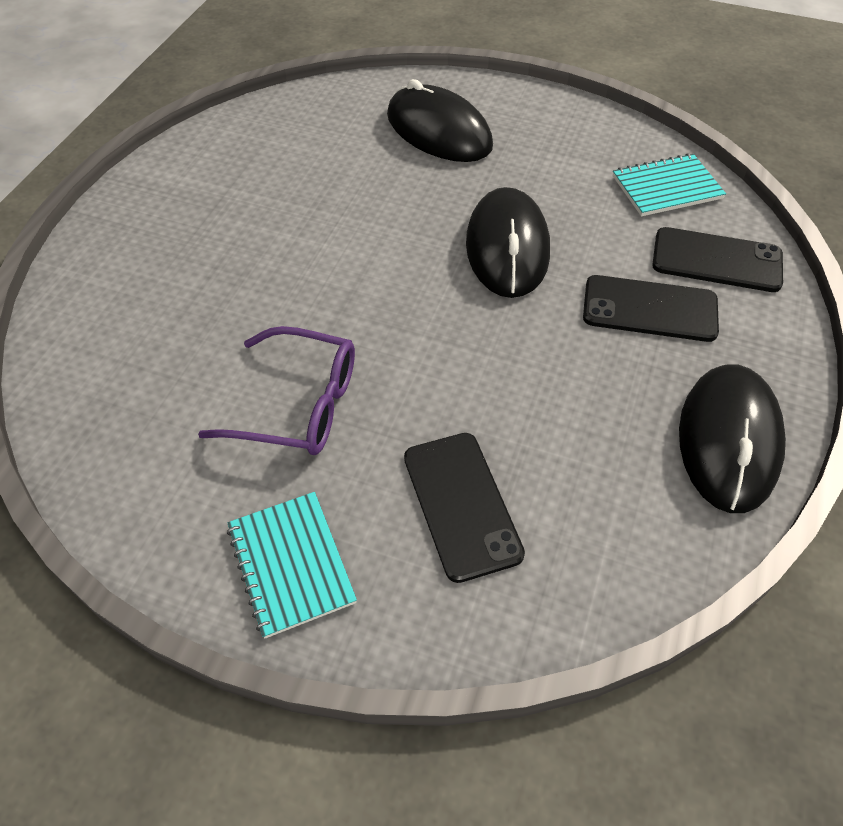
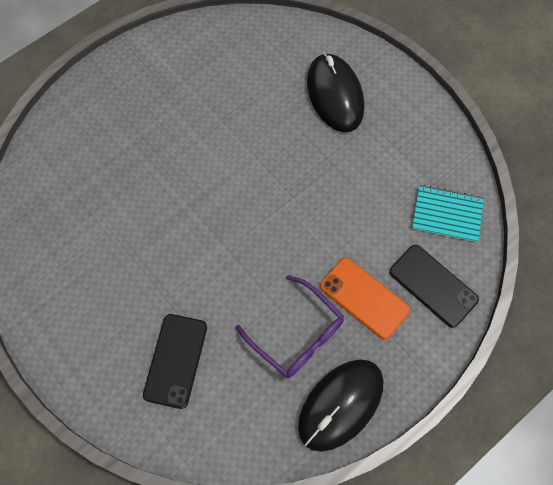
camera: 30 degrees right, 15 degrees up
(291, 564) = (77, 345): turquoise notebook -> none
(299, 405) = (133, 255): purple glasses -> purple glasses (297, 334)
(507, 247) = (313, 209): black mouse -> none
(649, 309) = (364, 297): black phone -> orange phone

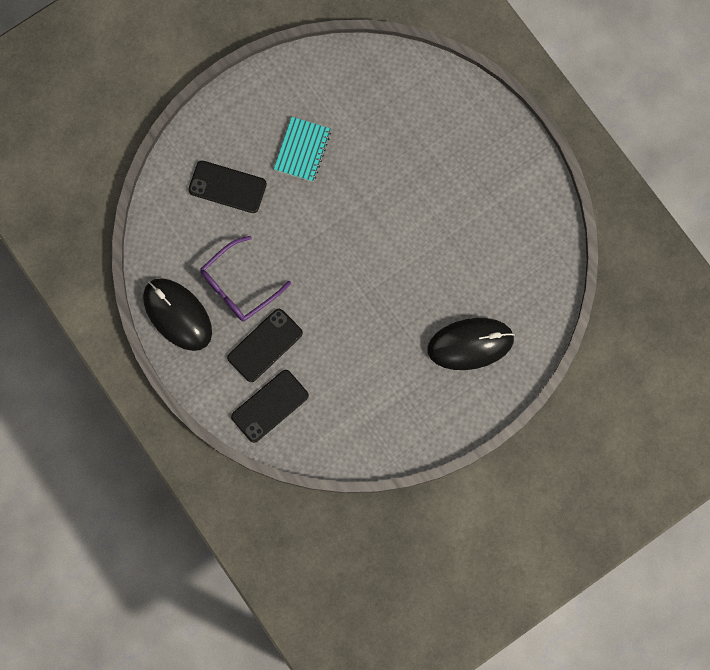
camera: 95 degrees right, 10 degrees up
(364, 297) = (265, 345): orange phone -> black phone
(447, 214) = (336, 430): turquoise notebook -> turquoise notebook (302, 150)

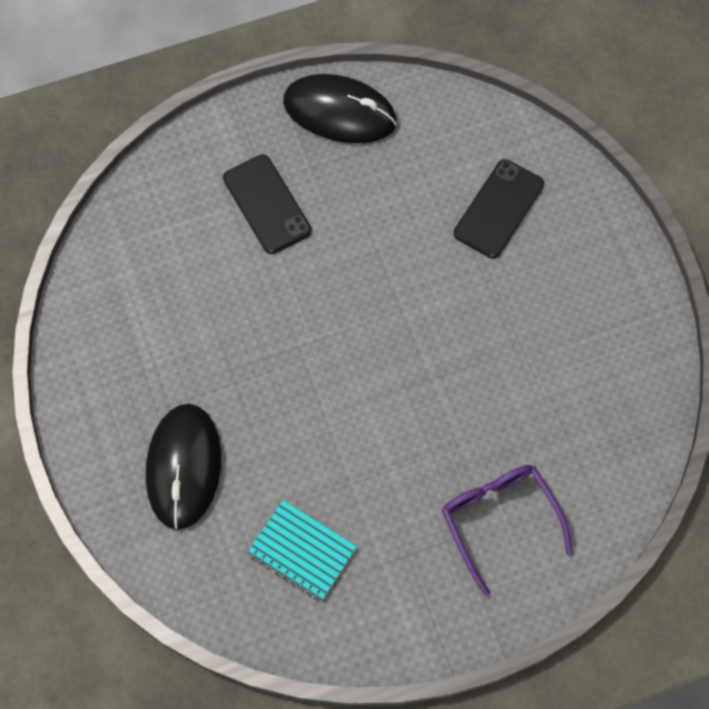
camera: 105 degrees right, 10 degrees down
(177, 315) = (339, 112): black mouse -> black mouse turned 45 degrees clockwise
(238, 286) = (357, 191): purple glasses -> purple glasses (499, 519)
(270, 406) = (184, 191): black phone -> none
(302, 150) = (528, 316): turquoise notebook -> turquoise notebook (302, 551)

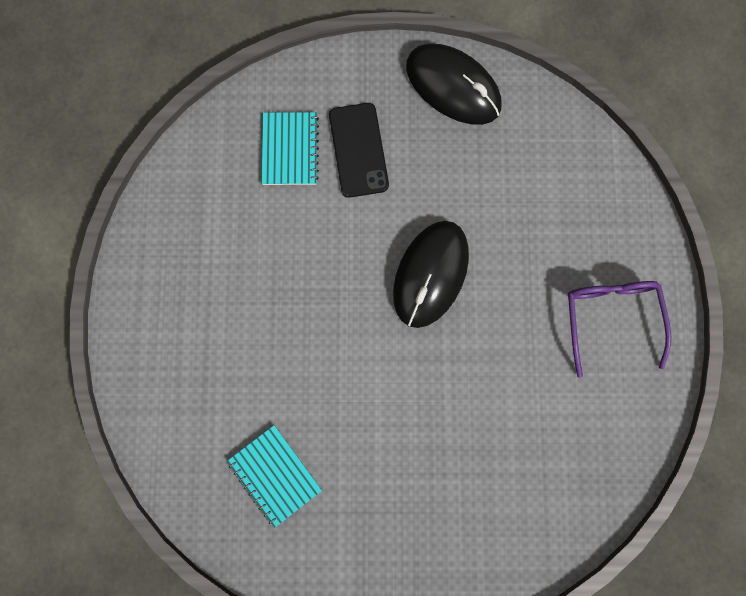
camera: 20 degrees right, 10 degrees up
(184, 467) = (202, 363): black mouse -> black mouse (431, 274)
(196, 227) = (290, 150): none -> turquoise notebook
(498, 209) = (561, 225): black phone -> none
(499, 519) = (455, 511): purple glasses -> purple glasses (611, 318)

